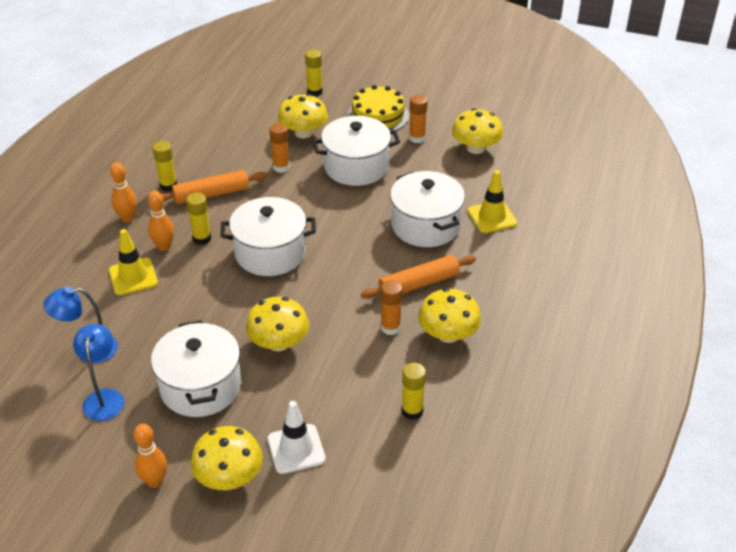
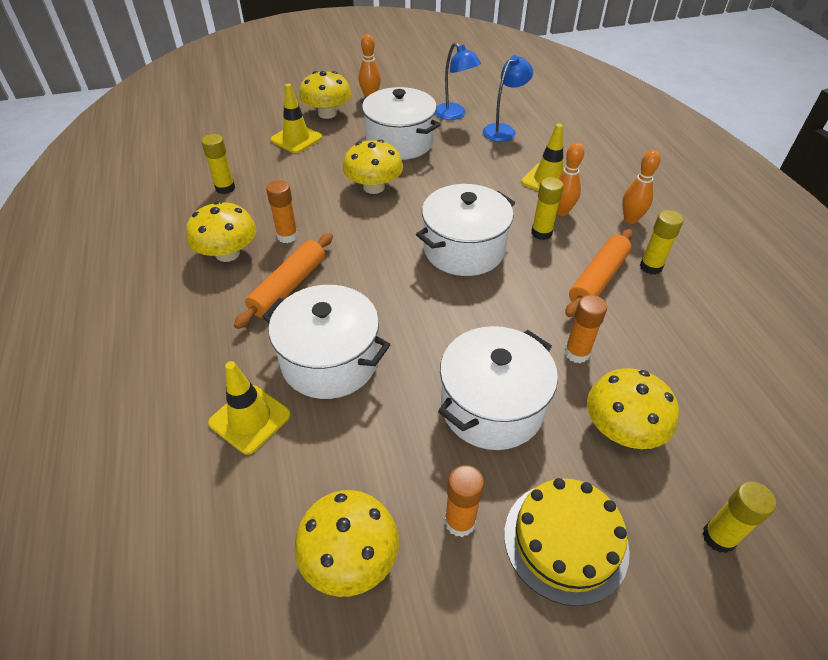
camera: 145 degrees right, 5 degrees up
(296, 449) = (296, 139): white traffic cone -> yellow traffic cone

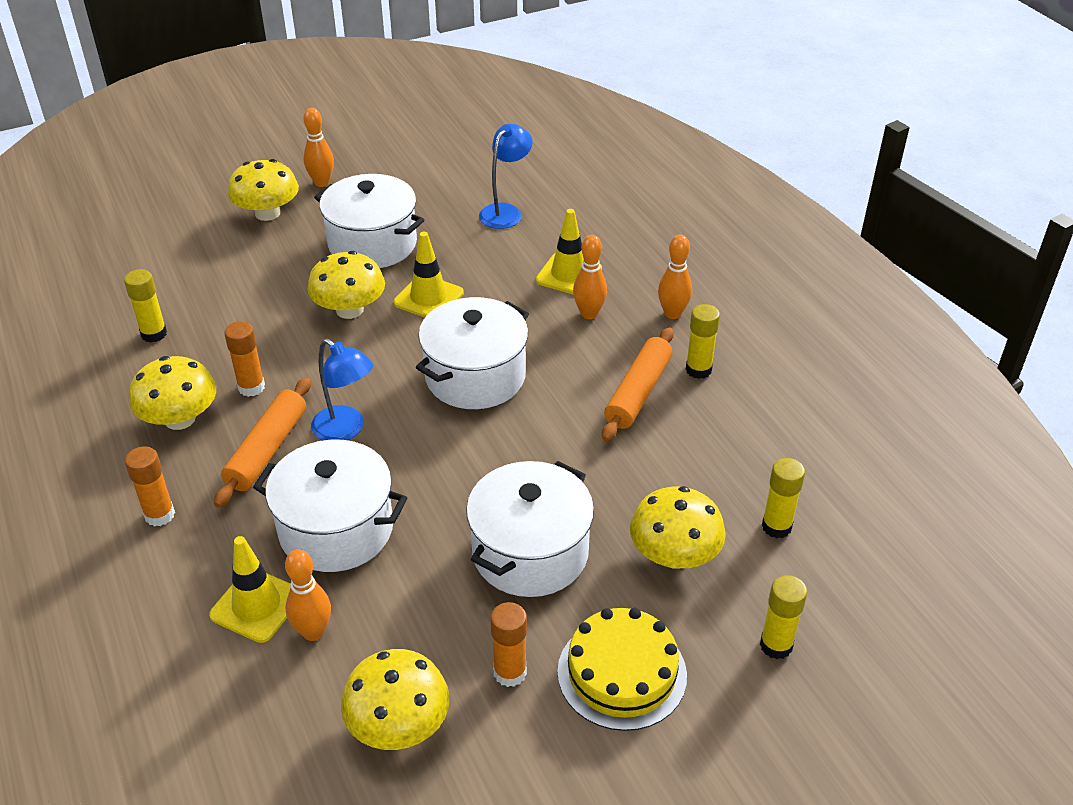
camera: 10 degrees left, 5 degrees down
(292, 451) = (313, 632): none -> orange bowling pin
(296, 139) = (233, 254): yellow traffic cone -> yellow traffic cone (428, 298)
(454, 115) = (439, 197): blue lamp -> blue lamp (346, 430)
(541, 233) = (567, 344): yellow glue stick -> yellow glue stick (776, 526)
(576, 353) = (619, 481): orange glue stick -> orange glue stick (159, 515)

